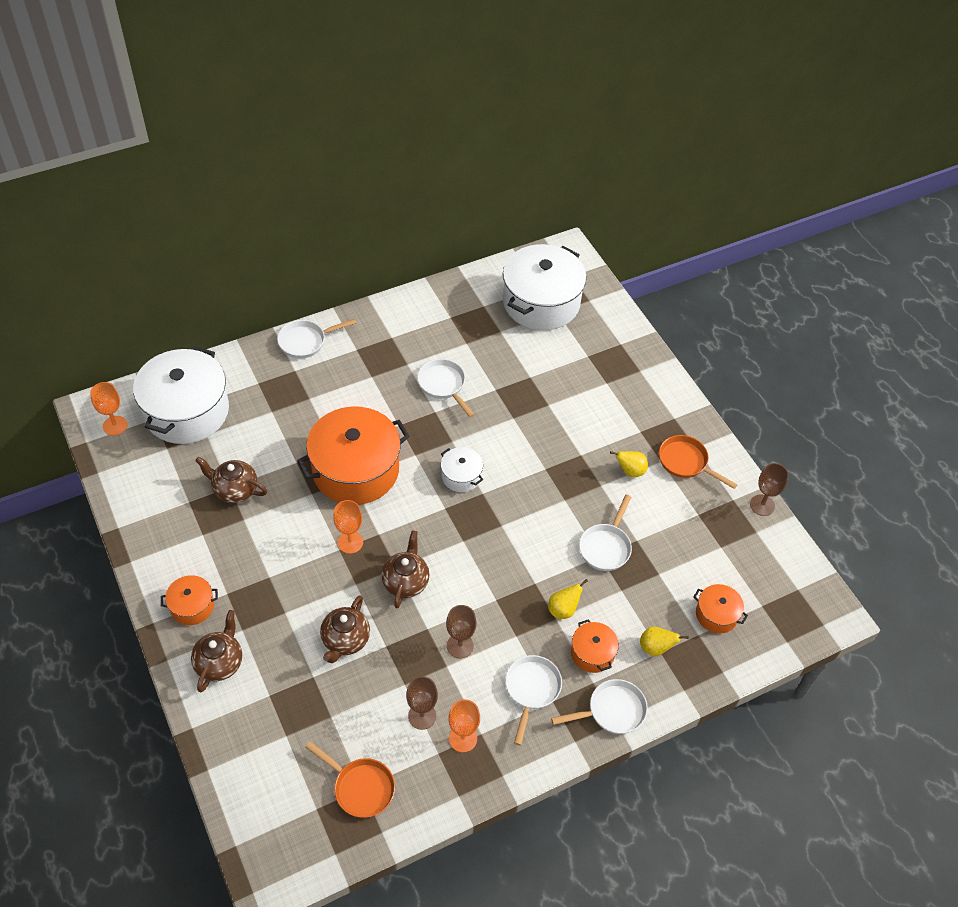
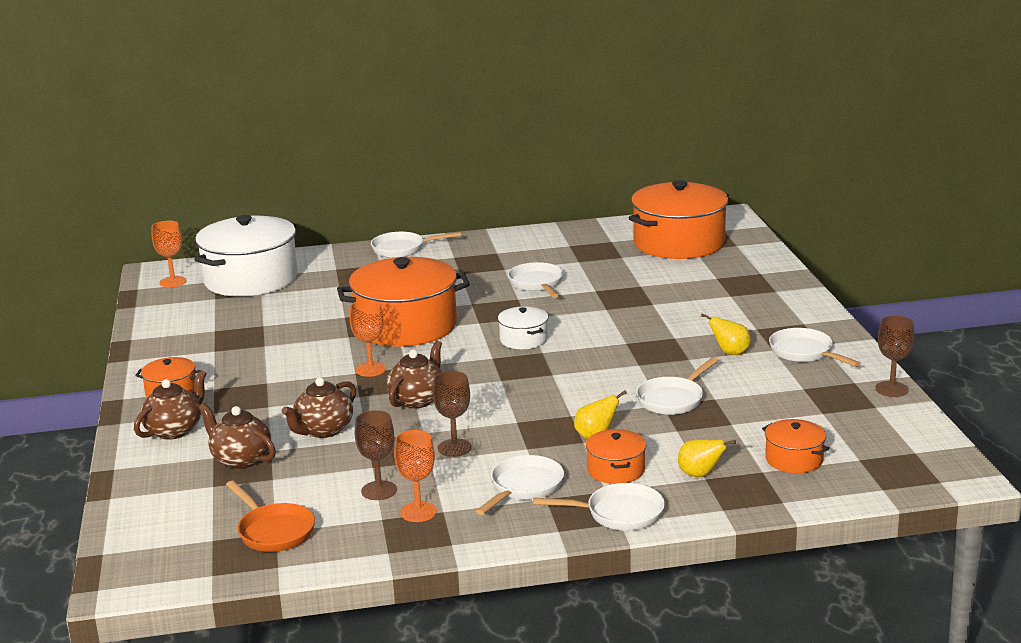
camera: 20 degrees right, 30 degrees down
(235, 490) = (267, 327): brown teapot -> brown teapot (241, 459)
(541, 302) = (679, 243): white pot -> orange pot
(686, 462) = (804, 353): orange pan -> white pan

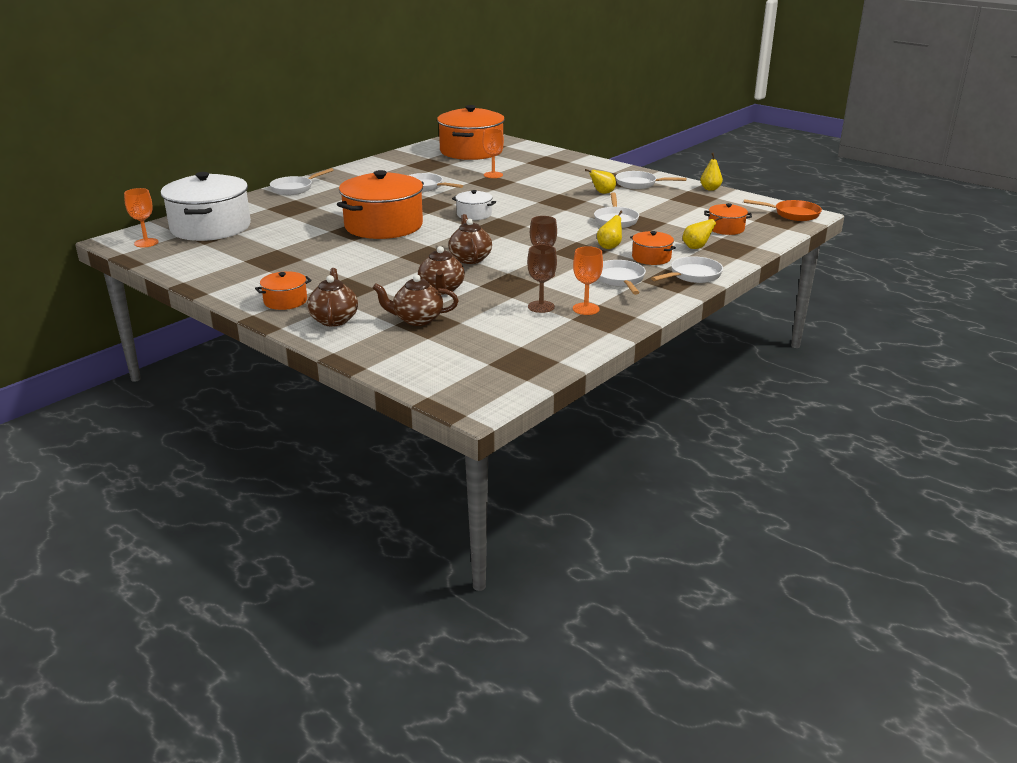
camera: 40 degrees left, 5 degrees up
(274, 531) = (519, 346): orange pan -> orange pan (793, 214)
(370, 369) = (406, 252): orange goblet -> orange goblet (493, 175)
(891, 389) = (710, 189): brown goblet -> yellow pear

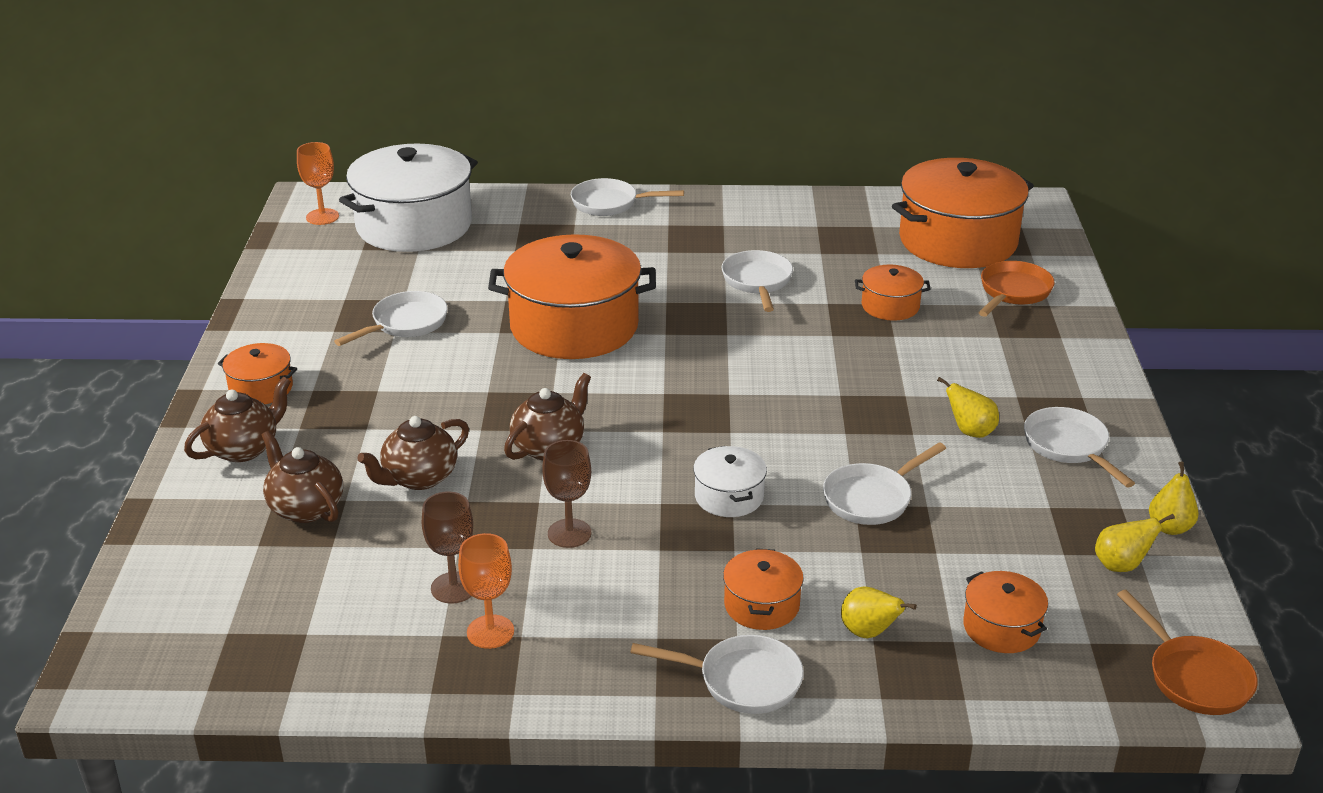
camera: 50 degrees right, 5 degrees up
(474, 214) = (712, 369): white pot -> white pot (729, 496)
(493, 175) = (890, 306): orange goblet -> orange pot
(525, 157) = (1013, 292): none -> orange pan
(609, 247) = (753, 544): yellow pear -> yellow pear (1121, 565)
(620, 280) = (635, 614): white pan -> white pan (405, 324)

